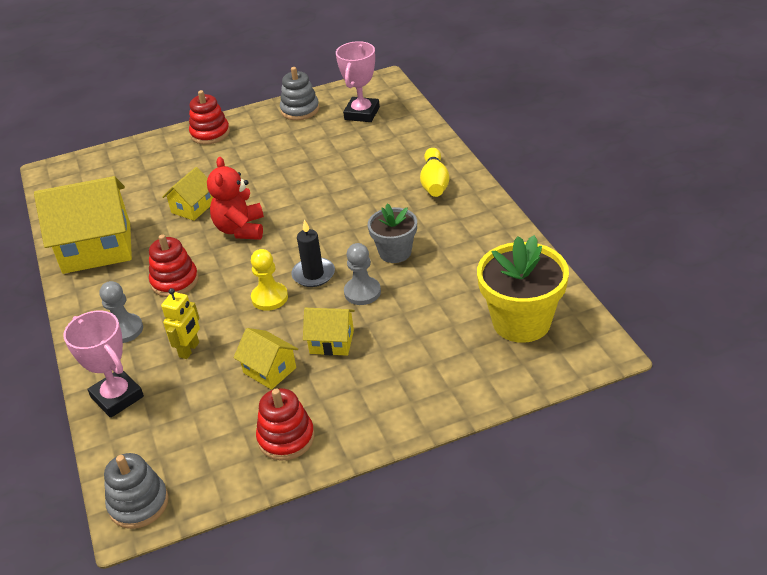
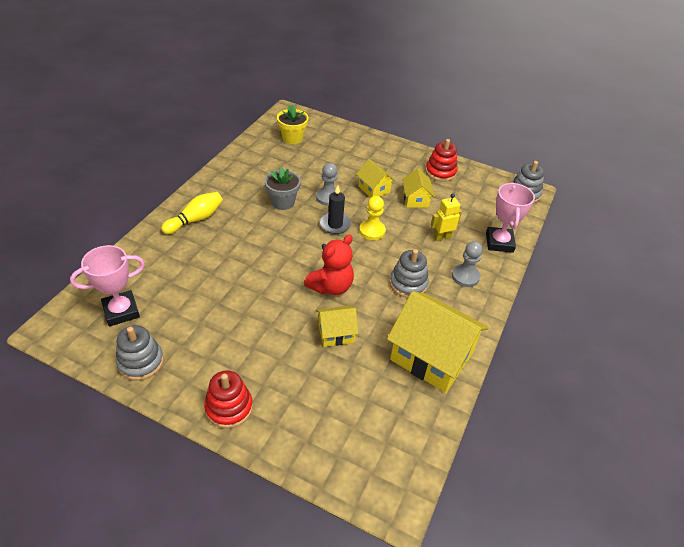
camera: 140 degrees left, 5 degrees up
(175, 281) = (408, 284): red stacking toy -> grey stacking toy
(521, 322) = (292, 138): yellow flower pot -> yellow flower pot, size x0.62

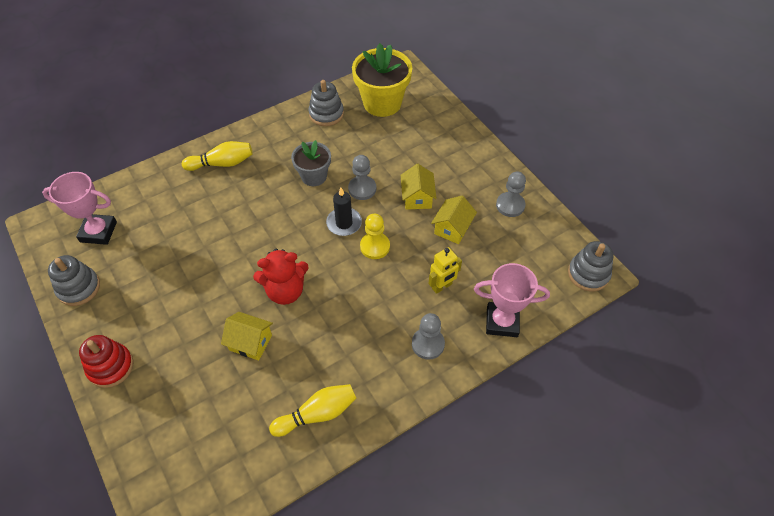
camera: 35 degrees right, 10 degrees up
(292, 138) = (382, 103): yellow flower pot -> yellow flower pot, size x1.63
(408, 284) = (361, 323): grey stacking toy -> grey stacking toy (326, 114)
(431, 357) = (317, 414): yellow house -> yellow bowling pin
(440, 172) = (510, 205): red stacking toy -> grey pawn
(441, 237) = (442, 286): yellow robot -> yellow robot turned 135 degrees clockwise
(499, 242) = (502, 322): pink trophy -> pink trophy turned 60 degrees clockwise

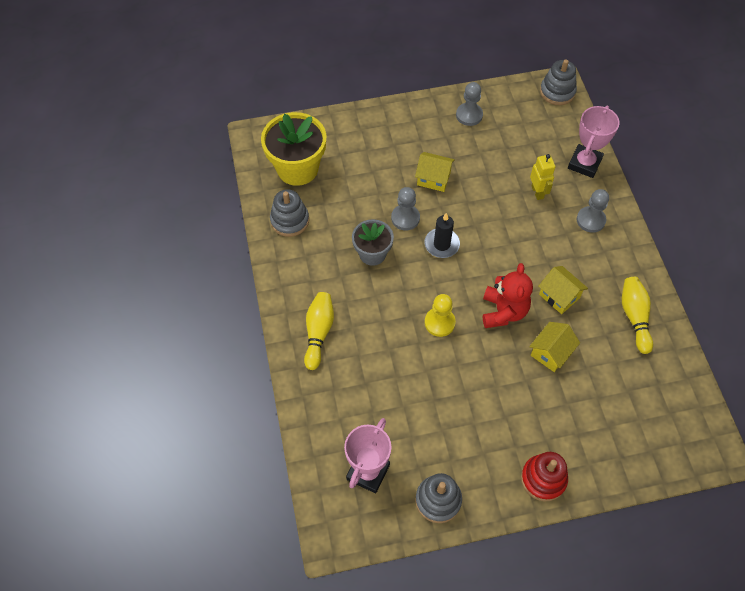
camera: 70 degrees left, 5 degrees up
(375, 246) = (478, 228): yellow pawn -> yellow pawn (439, 322)
(452, 228) = (479, 164): yellow house -> yellow house (559, 296)

